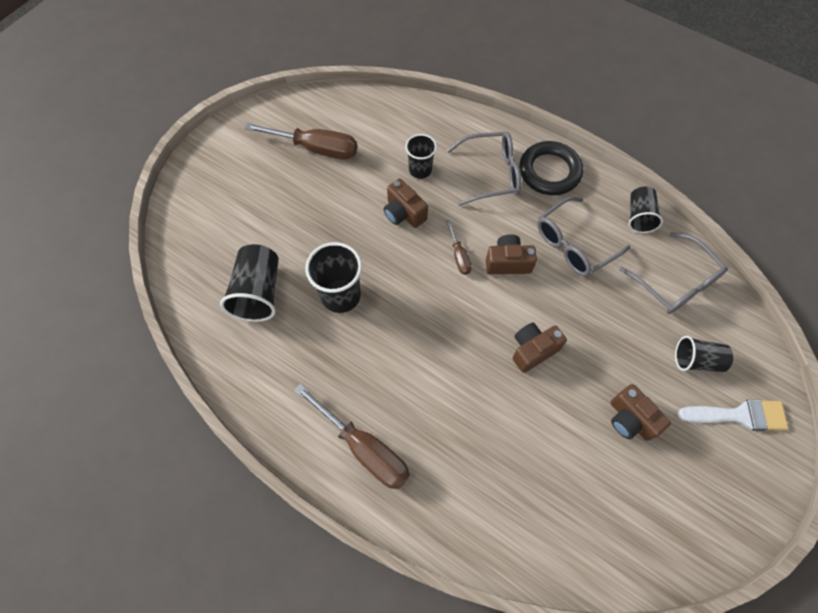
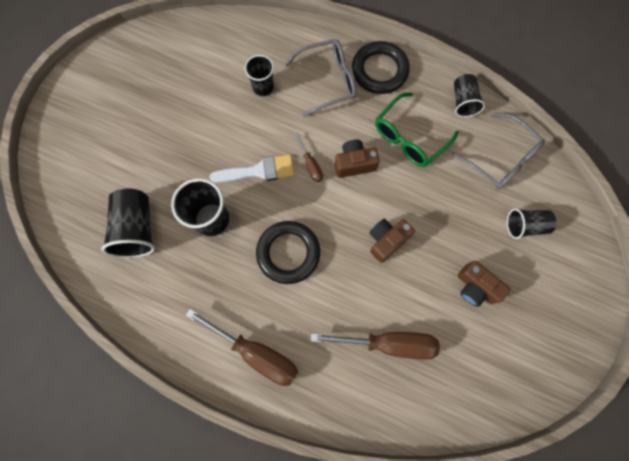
camera: 10 degrees left, 10 degrees up
(317, 149) = (164, 81): brown screwdriver -> brown screwdriver (389, 343)
(404, 213) = (255, 132): brown camera -> none
(419, 345) = (288, 253): none -> black ring
(573, 244) = (409, 137): grey glasses -> green glasses
(739, 415) = (564, 268): white brush -> white brush (259, 171)

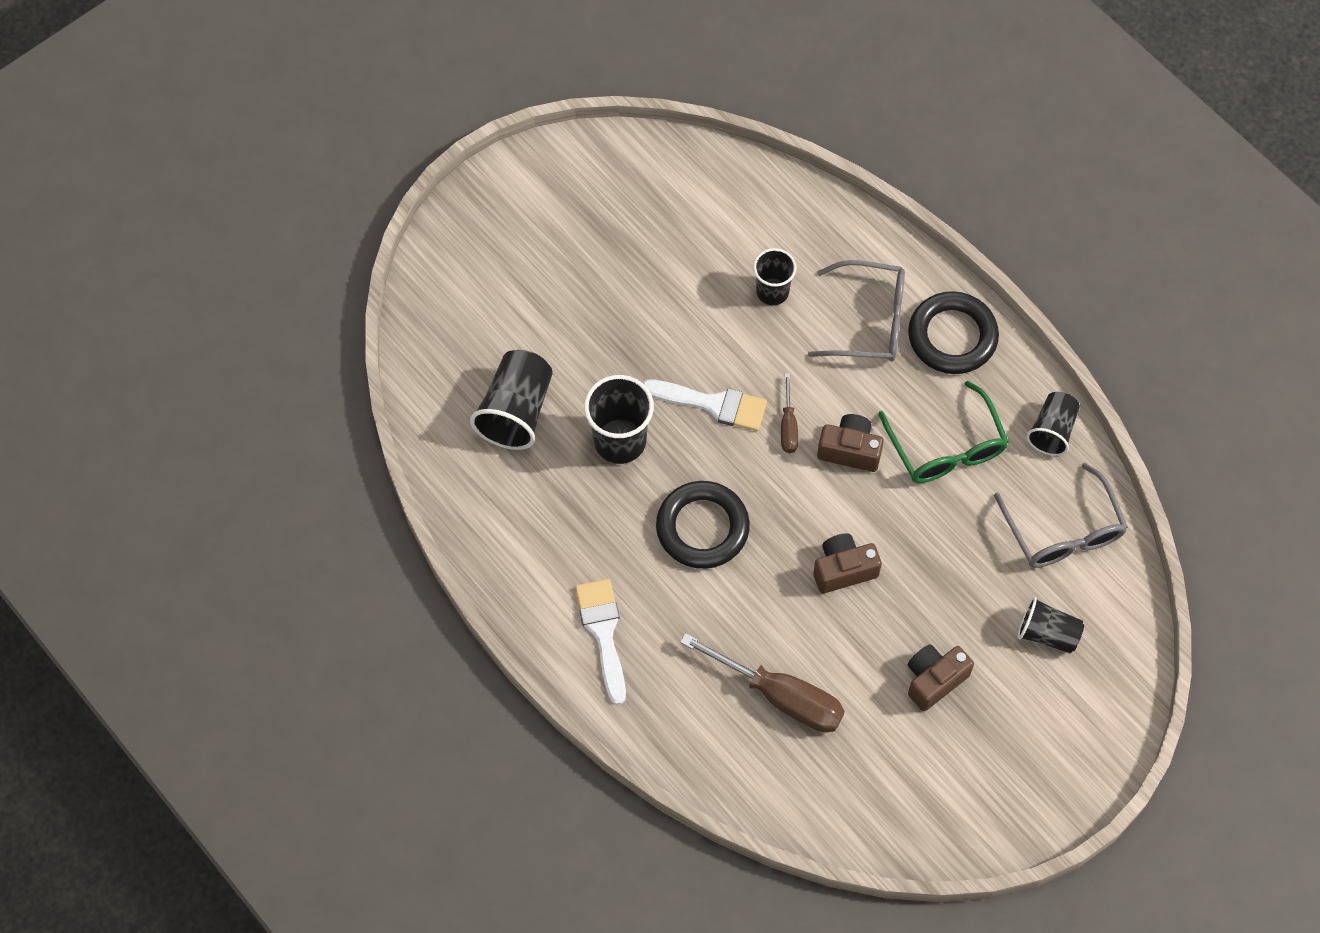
camera: 25 degrees right, 10 degrees down
(256, 353) = (603, 632): brown screwdriver -> white brush
(409, 137) = (946, 447): green glasses -> green glasses turned 90 degrees counterclockwise
(475, 287) = (934, 680): brown camera -> brown camera turned 75 degrees clockwise

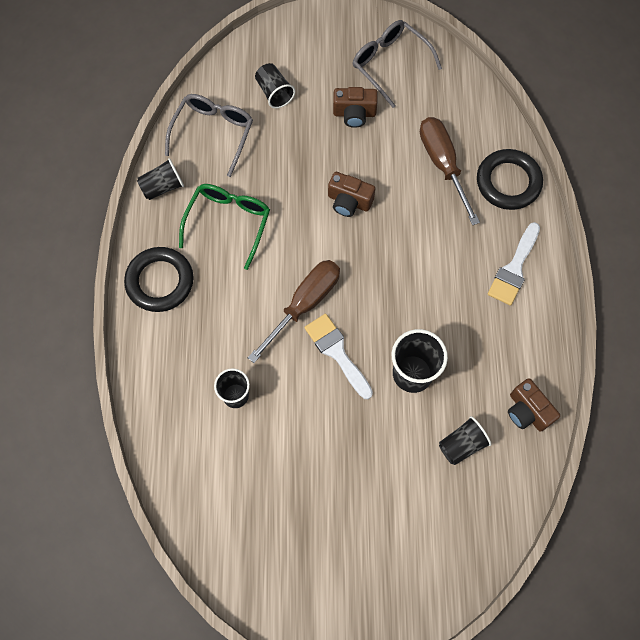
camera: 140 degrees left, 5 degrees up
(516, 411) = (462, 444): black cup -> black cup, size x0.64
(702, 528) = (407, 284): black ring -> black ring (508, 182)
(788, 426) = (305, 303): brown screwdriver -> brown screwdriver, size x1.98
(850, 450) = (283, 262): brown camera -> brown camera (527, 411)
(870, 321) = (196, 329): grey glasses -> grey glasses (389, 64)

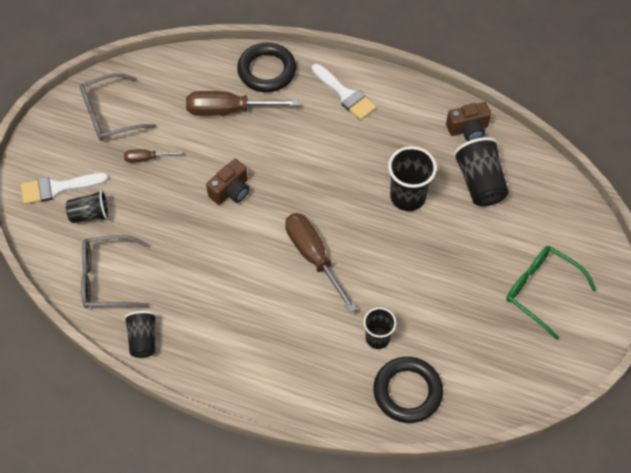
camera: 70 degrees left, 10 degrees down
(160, 281) = (241, 370): black ring -> black ring (407, 392)
(213, 133) = (107, 278): grey glasses -> grey glasses turned 45 degrees counterclockwise
(228, 222) = (207, 293): green glasses -> green glasses (541, 290)
(337, 352) = (368, 246): white brush -> white brush (58, 188)
(354, 113) = (146, 158): brown camera -> brown screwdriver
(462, 444) = (480, 183): black cup -> black cup, size x1.55

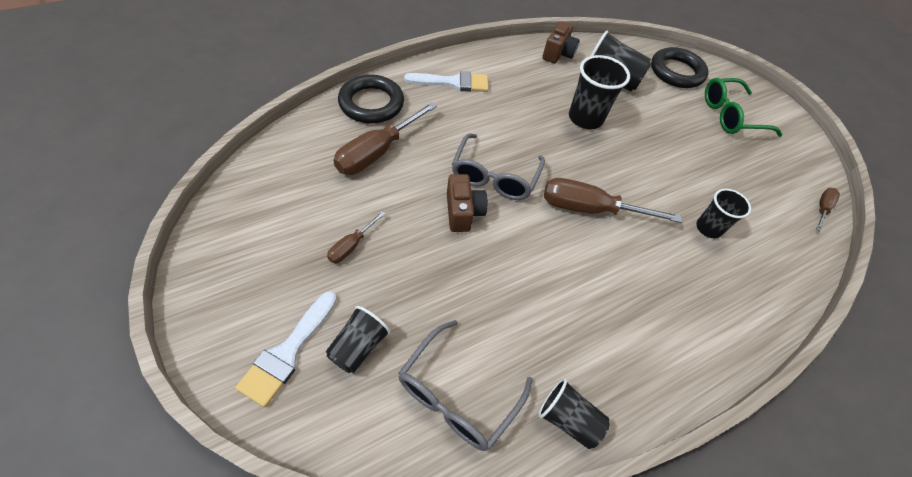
camera: 55 degrees left, 5 degrees down
(109, 115) = (263, 236): grey glasses -> grey glasses (494, 177)
(407, 392) = (777, 248): black ring -> black ring (676, 72)
(493, 407) = (822, 208): none -> brown screwdriver

